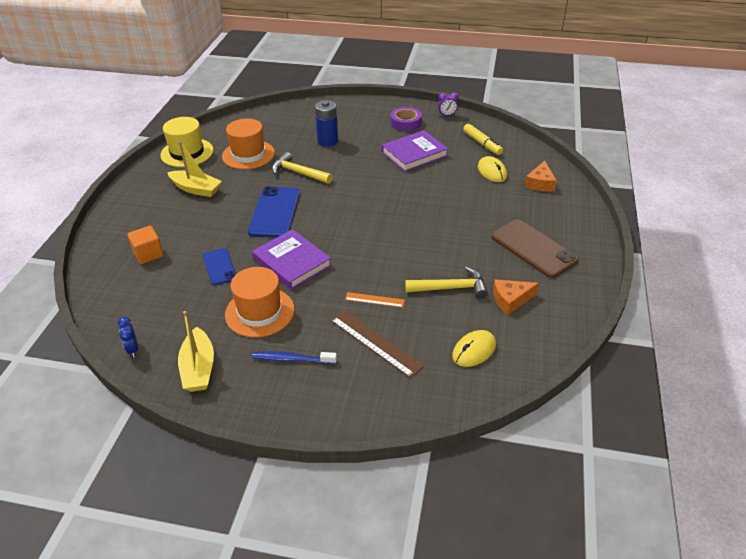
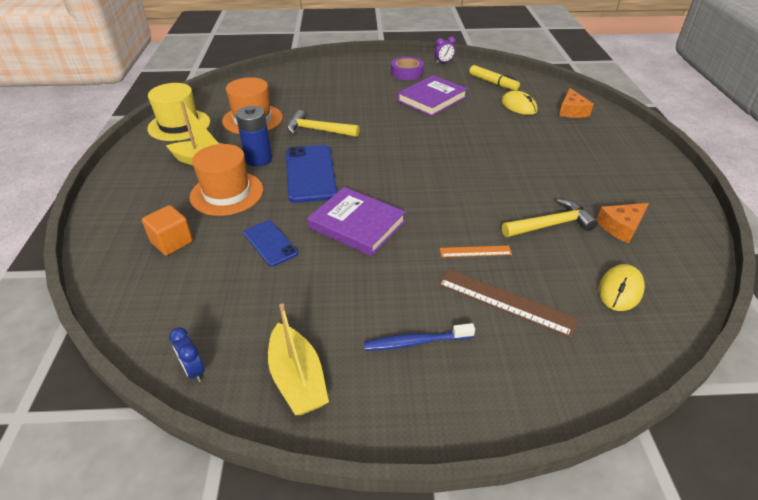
camera: 15 degrees left, 0 degrees up
(260, 312) = (345, 289): orange hat -> orange hat (227, 193)
(328, 141) = (335, 97): blue battery -> blue battery (258, 159)
(533, 248) = (607, 172): brown phone -> none

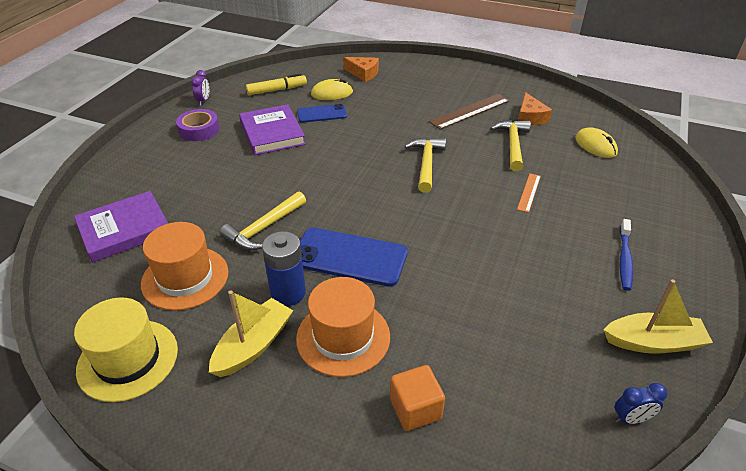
camera: 65 degrees left, 0 degrees up
(270, 243) = (459, 319): blue phone -> blue phone (322, 114)
(357, 224) = (459, 248): purple book -> purple book (124, 230)
(463, 179) = (426, 164): none -> yellow hammer
(505, 301) = (592, 199): brown ruler -> brown ruler (470, 111)

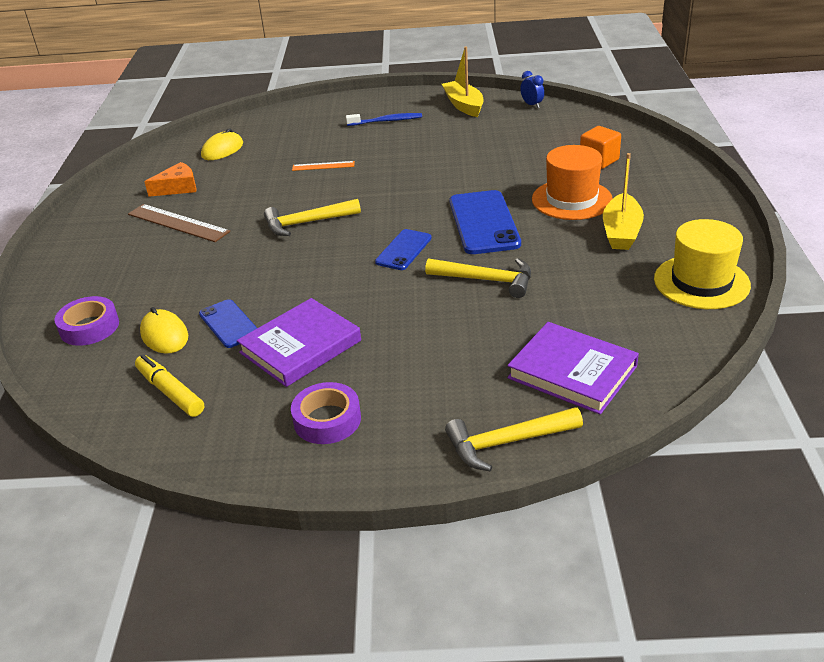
camera: 110 degrees left, 5 degrees down
(185, 278) = (593, 296): orange hat -> none
(203, 101) = (237, 459): purple clock -> none
(253, 345) = (621, 232): yellow boat -> yellow boat turned 90 degrees counterclockwise
(288, 293) = (554, 237): blue battery -> none
(344, 200) = (403, 250): none -> blue phone
(363, 73) = (89, 327): orange cheese -> purple tape
(512, 144) = (242, 187): yellow hammer -> yellow hammer (506, 442)

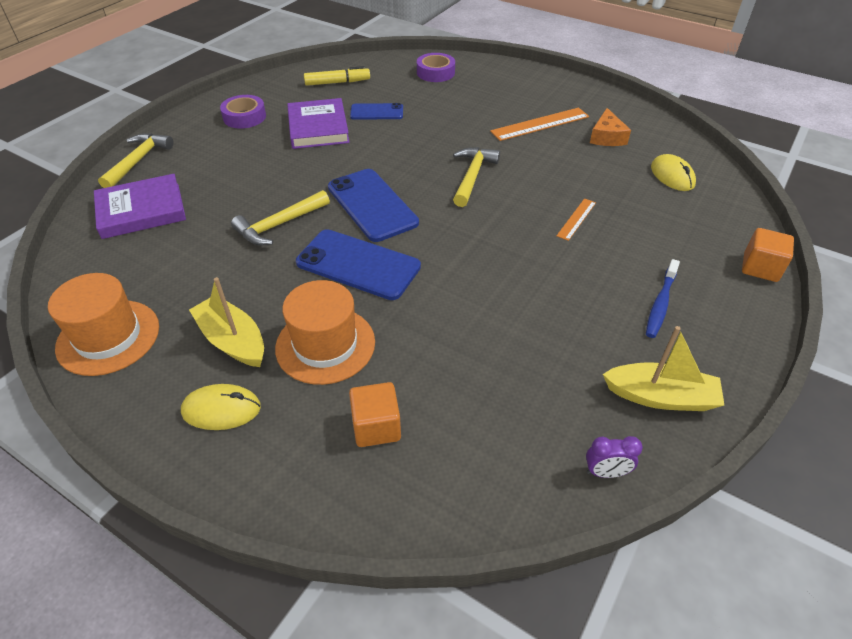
camera: 120 degrees right, 10 degrees up
(164, 335) = (394, 91): yellow mouse -> yellow mouse (221, 409)
(178, 223) = (540, 124): brown ruler -> orange ruler
(314, 105) = (760, 268): none -> orange cube
(403, 250) = (372, 205): blue phone -> blue phone, size x1.70
(532, 105) = (605, 472): blue clock -> purple clock
(701, 282) = (108, 337): yellow hat -> orange hat

